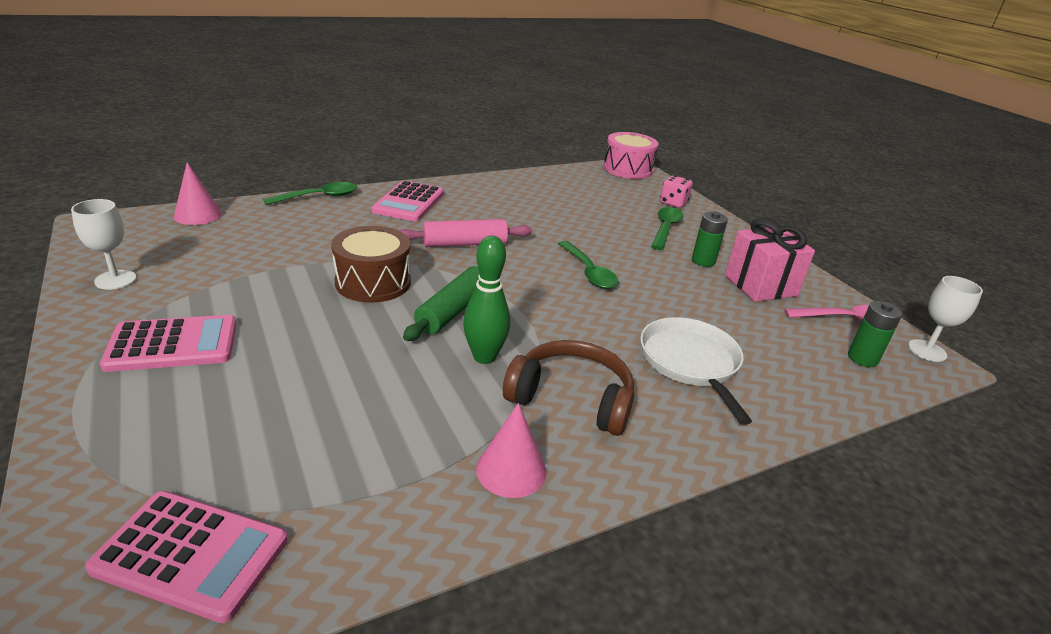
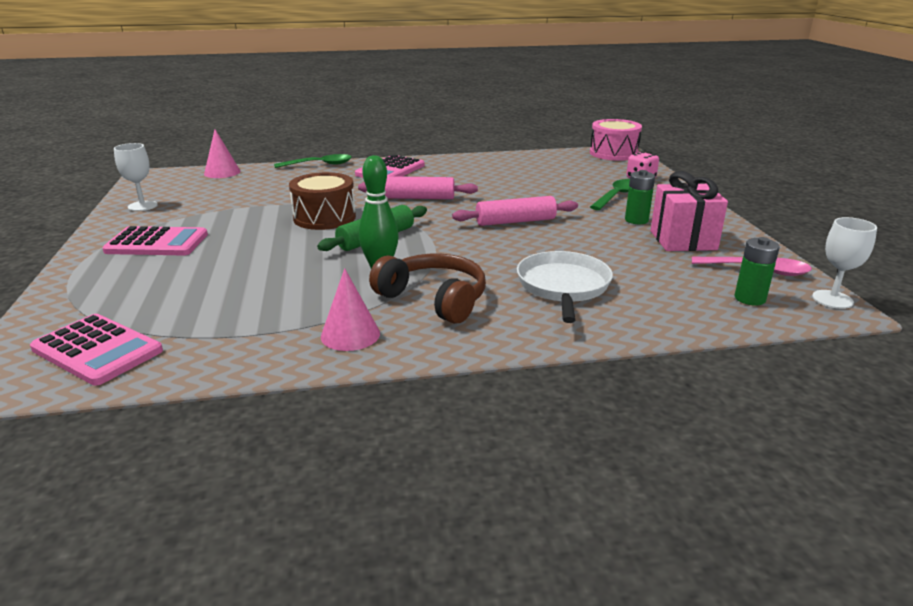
camera: 20 degrees right, 5 degrees down
(589, 272) = (515, 221): green spoon -> pink rolling pin

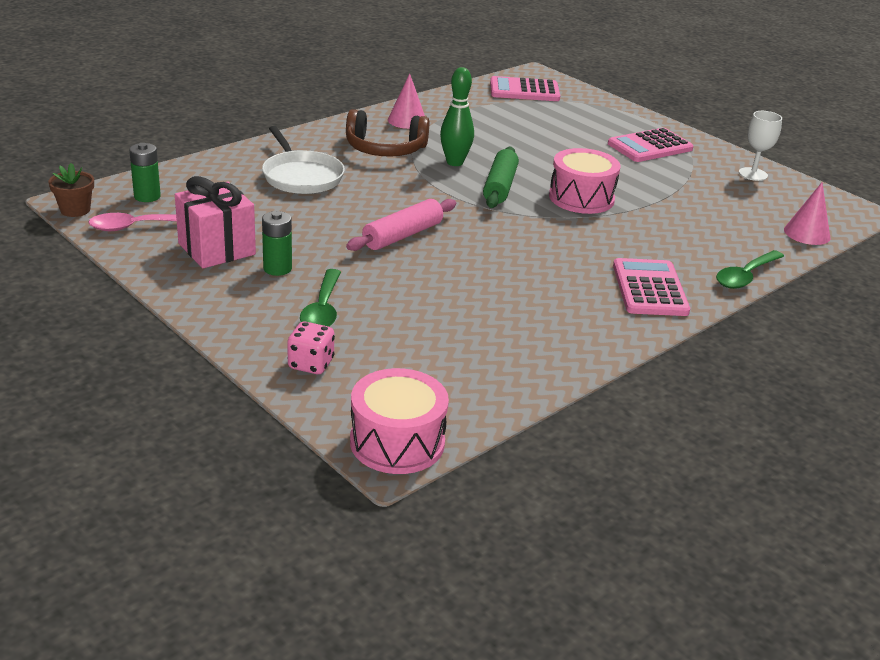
camera: 145 degrees right, 5 degrees up
(324, 217) = (581, 198): brown drum -> pink drum
(418, 198) = (541, 246): pink rolling pin -> none
(832, 299) = (75, 210): white goblet -> brown flower pot

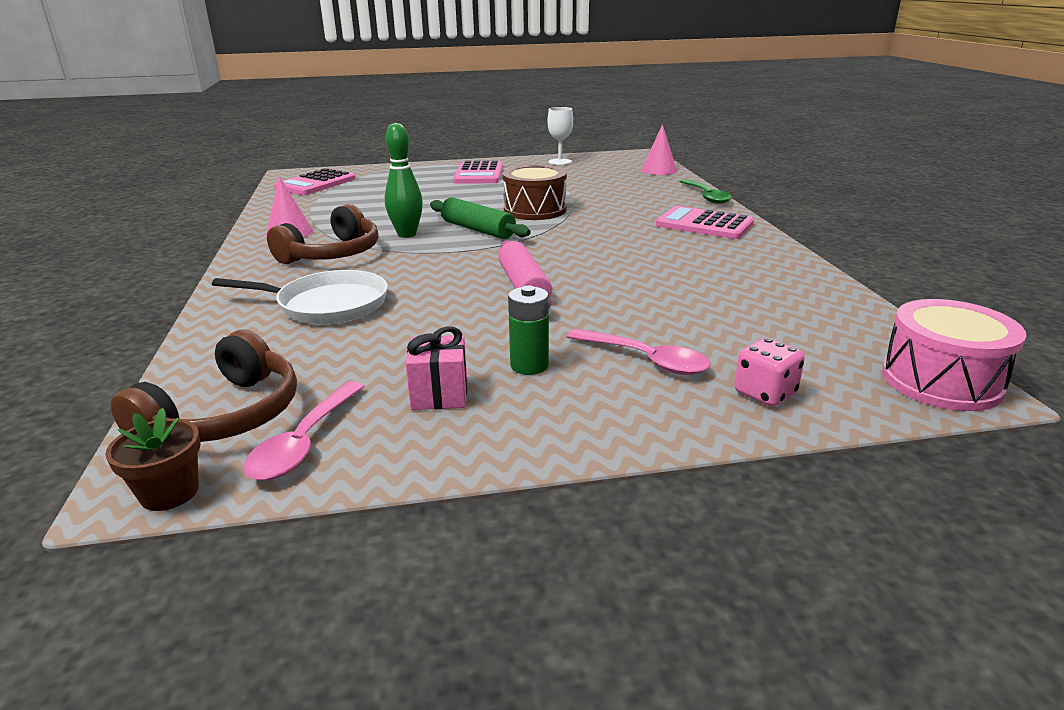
camera: 55 degrees left, 5 degrees down
(147, 196) = (224, 416): green battery -> brown headphones
(216, 249) = (439, 394): pink gift -> pink gift, size x0.63
(322, 309) = (645, 360): green spoon -> pink spoon
(581, 198) = (535, 210): pink drum -> brown drum

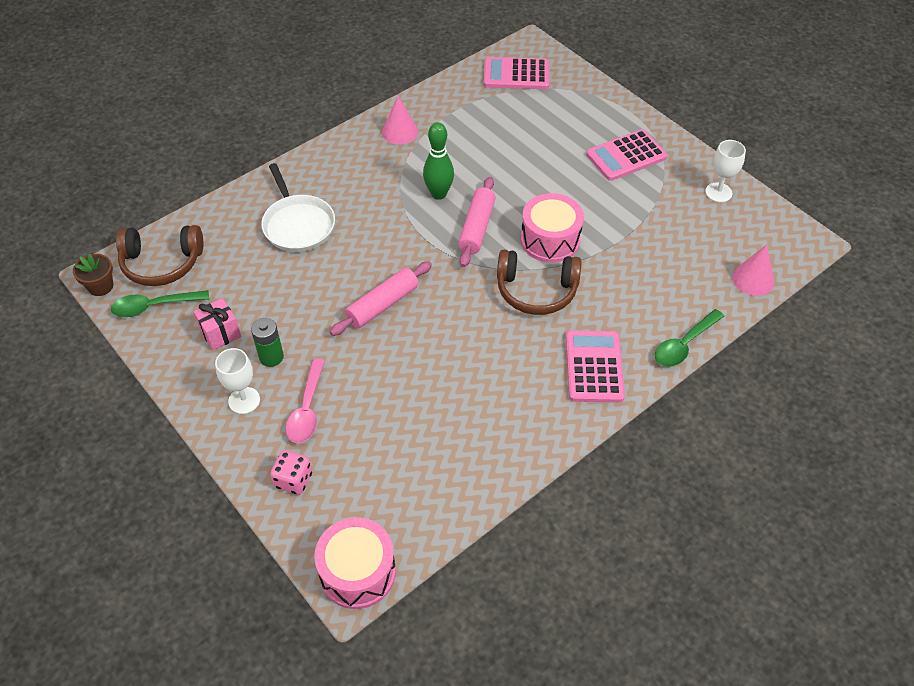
camera: 60 degrees right, 25 degrees up
(304, 442) = (154, 306): pink spoon -> green spoon
(332, 254) = (376, 178): brown headphones -> brown headphones (536, 290)
(477, 230) = (476, 228): green rolling pin -> pink rolling pin
(535, 210) = (550, 240): brown drum -> pink drum
(589, 401) = (244, 400): none -> white goblet

